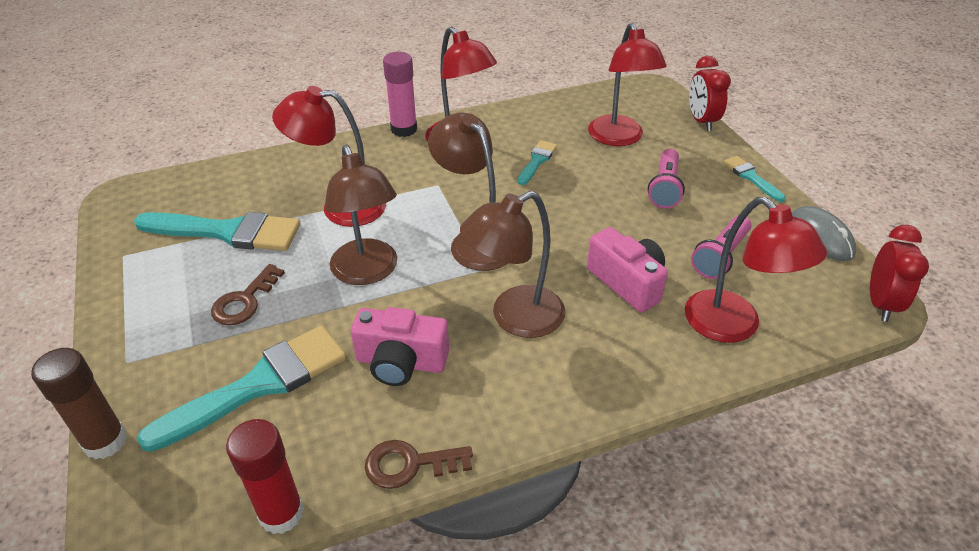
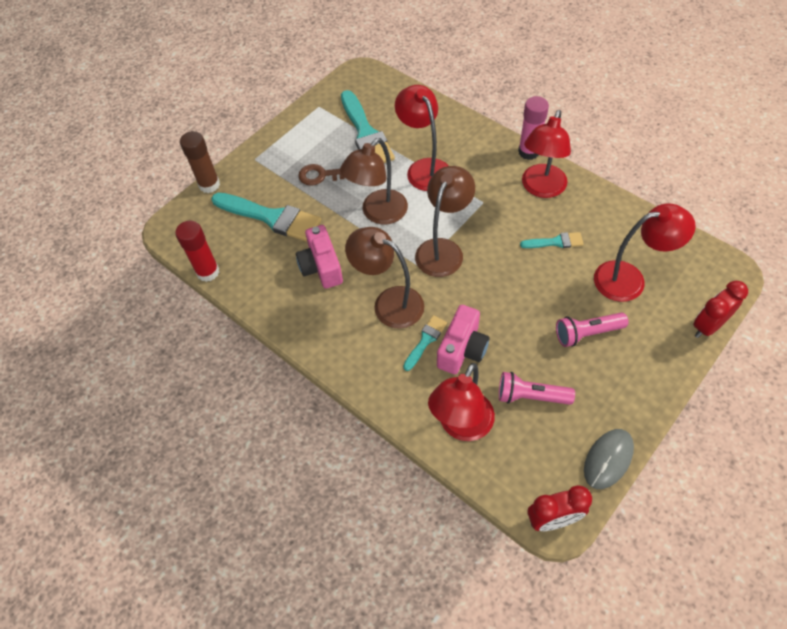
camera: 65 degrees right, 15 degrees up
(410, 464) = (260, 306): brown key -> none
(619, 138) = (629, 279): red lamp -> red lamp turned 150 degrees counterclockwise
(750, 177) = (652, 387): turquoise brush -> turquoise brush (425, 340)

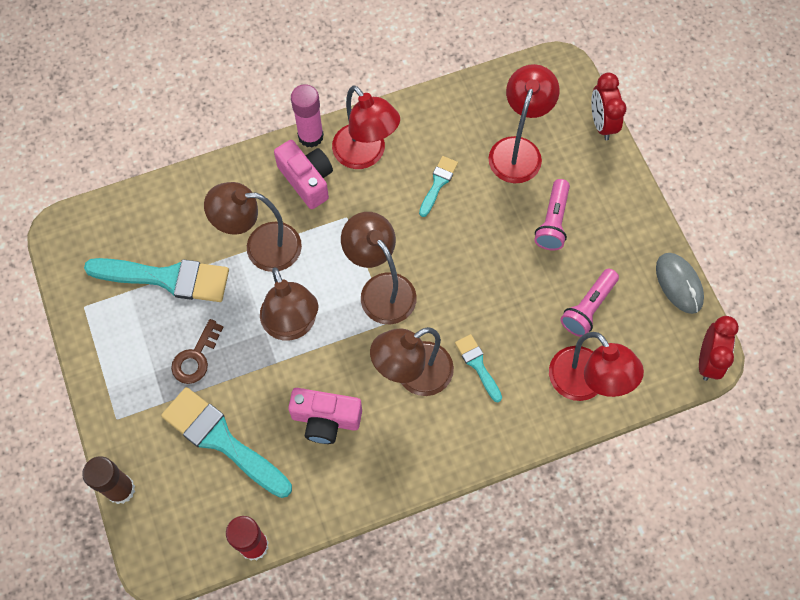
camera: 65 degrees left, 10 degrees up
(272, 217) = (221, 440): turquoise brush -> turquoise brush turned 105 degrees counterclockwise
(424, 168) = (261, 246): red lamp -> brown lamp
(462, 349) = (506, 337): pink camera -> pink camera (307, 180)

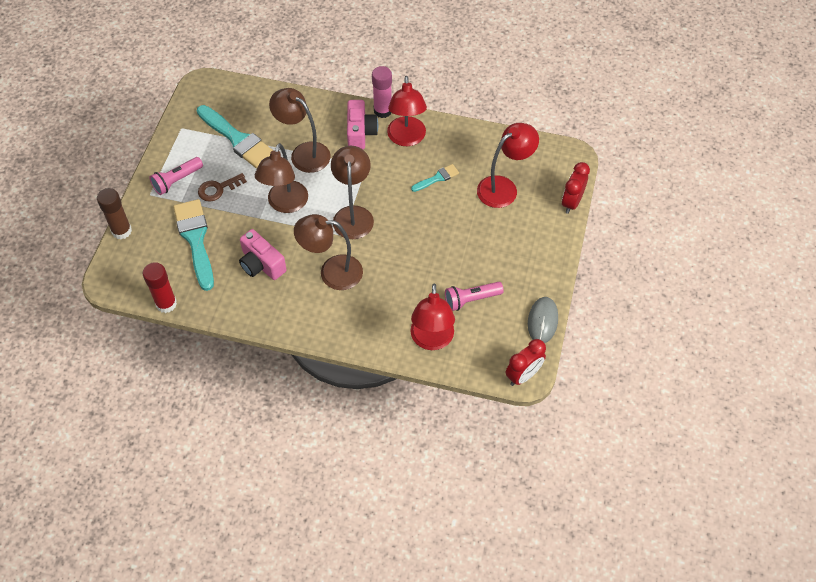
camera: 35 degrees right, 10 degrees down
(477, 365) = (375, 289): turquoise brush -> none
(552, 222) = (490, 239): pink flashlight -> pink flashlight (176, 181)

